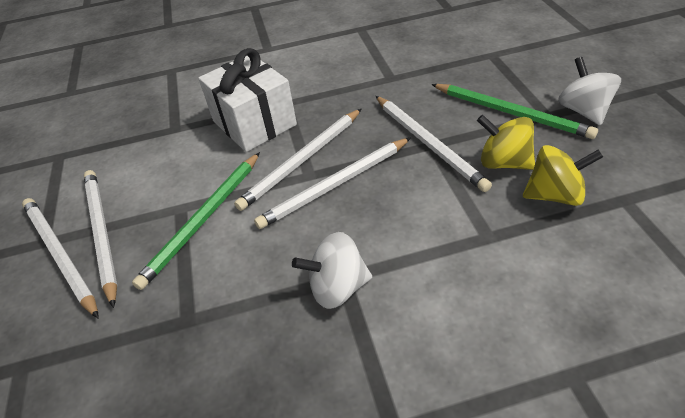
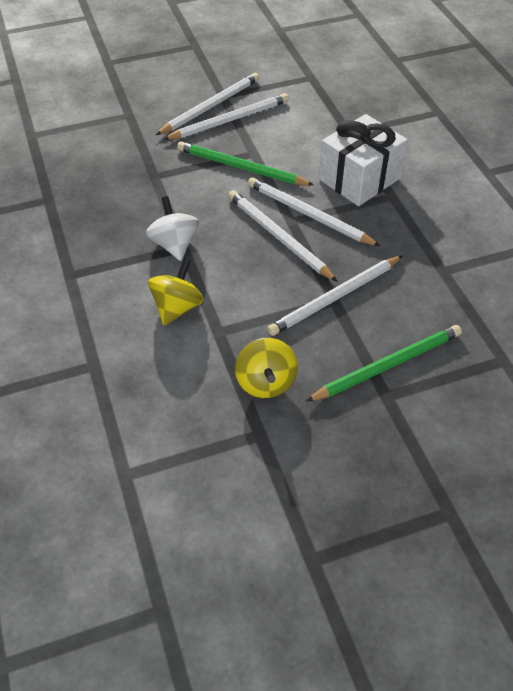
camera: 80 degrees right, 5 degrees up
(503, 162) = (309, 350): yellow spinning top -> yellow spinning top (177, 307)
(511, 113) = (388, 365): green pencil -> green pencil turned 150 degrees counterclockwise
(583, 110) = (396, 428): white spinning top -> none

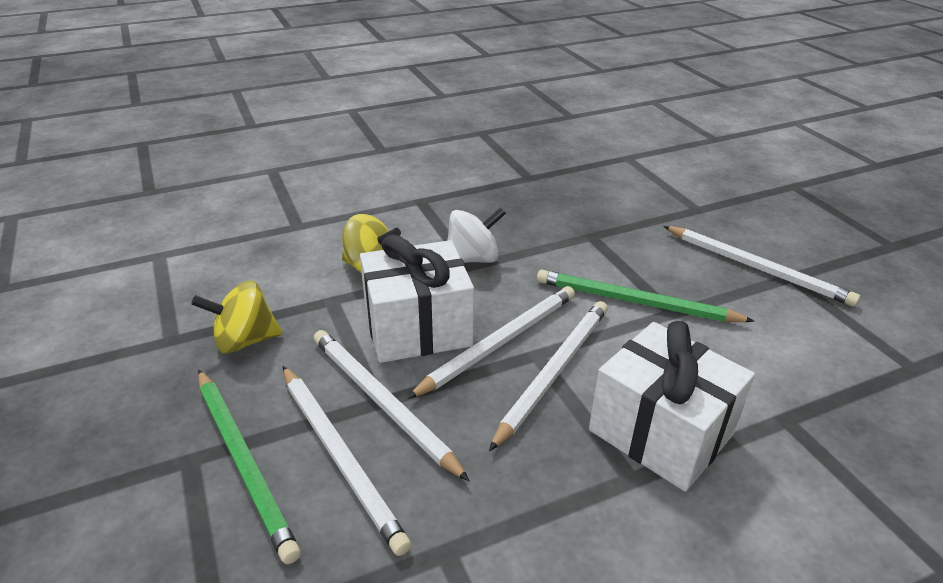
camera: 85 degrees right, 15 degrees down
(229, 120) = (736, 286): white pencil -> white pencil (340, 456)
(241, 167) = (635, 302): green pencil -> green pencil turned 90 degrees counterclockwise
(259, 279) = (417, 328): none -> white gift

